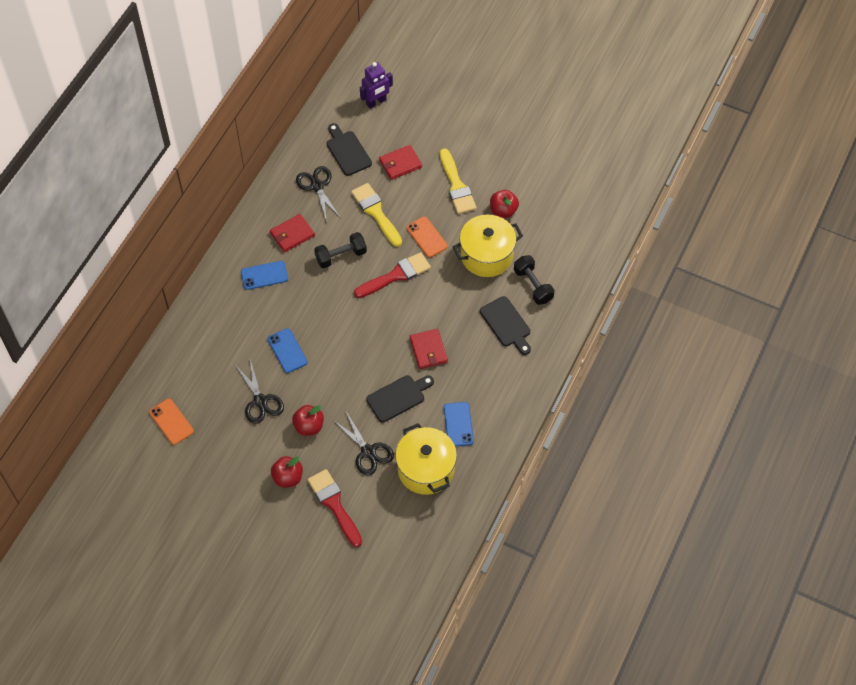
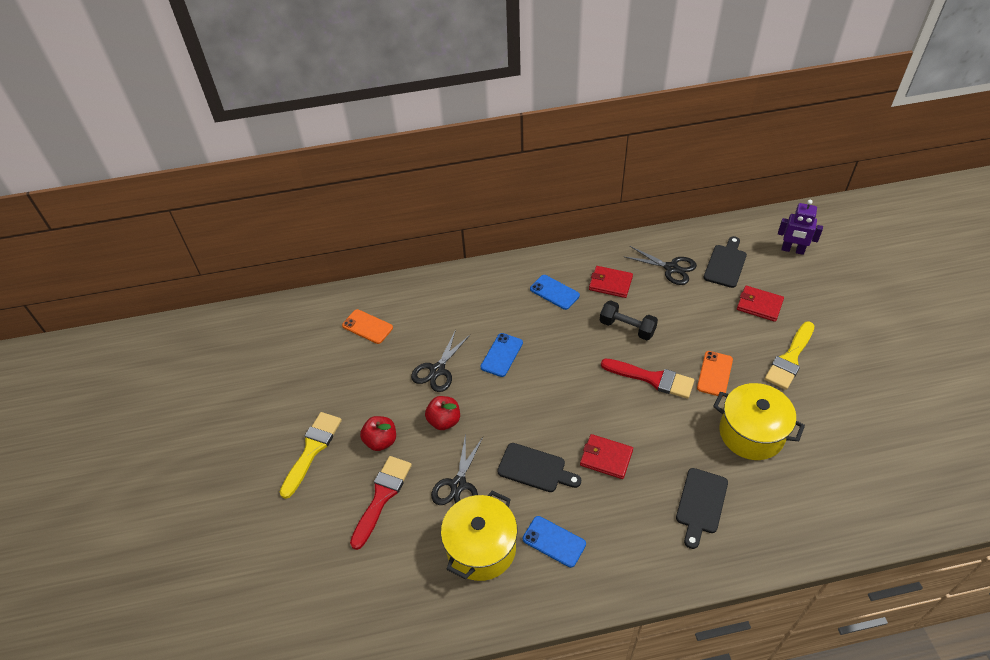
camera: 55 degrees right, 10 degrees down
(171, 422) = (367, 327): orange phone -> orange phone turned 75 degrees counterclockwise
(317, 186) = (671, 268): black scissors -> black scissors turned 90 degrees clockwise
(376, 212) = (694, 322): yellow brush -> yellow brush (312, 450)
(428, 350) = (606, 458): red wallet -> red wallet turned 75 degrees clockwise
(458, 424) = (554, 541): blue phone -> blue phone turned 75 degrees clockwise
(503, 211) = (811, 412): red apple -> none
(533, 285) = (766, 496): black dumbbell -> none

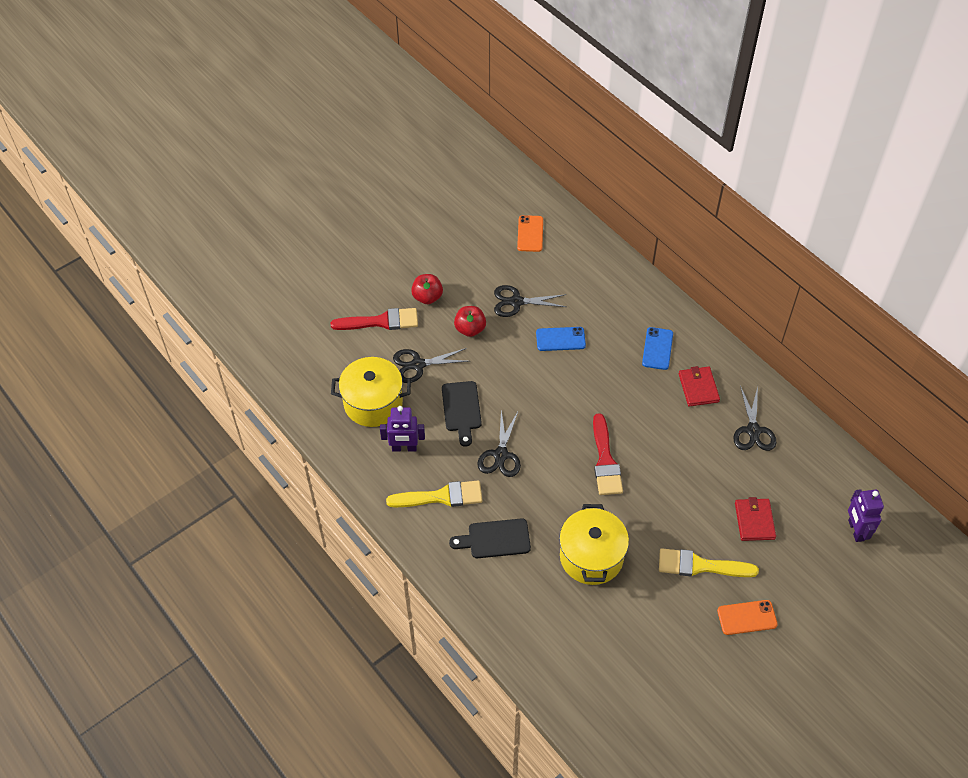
camera: 60 degrees right, 5 degrees up
(312, 450) = (395, 259): yellow brush -> yellow brush (441, 497)
(554, 541) = (404, 448): blue phone -> purple robot
(606, 458) = (501, 455): red wallet -> black scissors
(627, 328) = (652, 420): black dumbbell -> none
(714, 374) = (642, 508): orange phone -> orange phone (747, 617)
(725, 264) = (791, 475): black cutting board -> none

